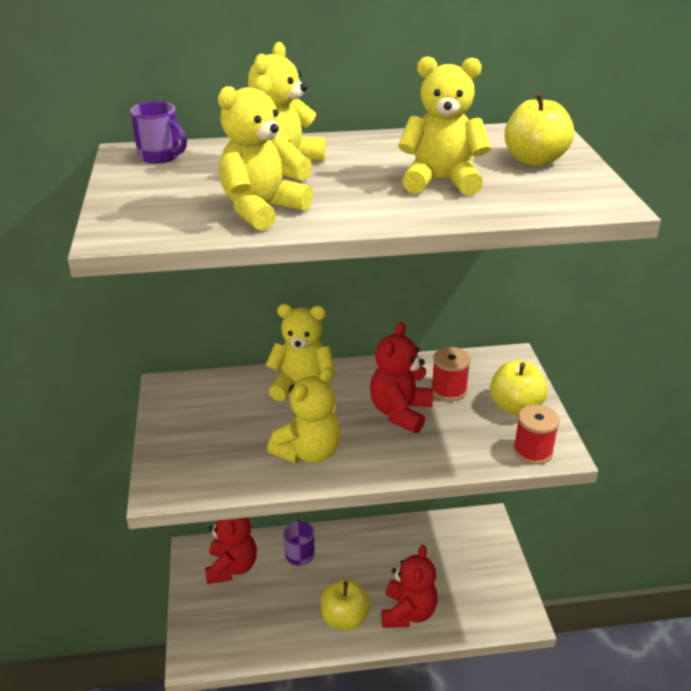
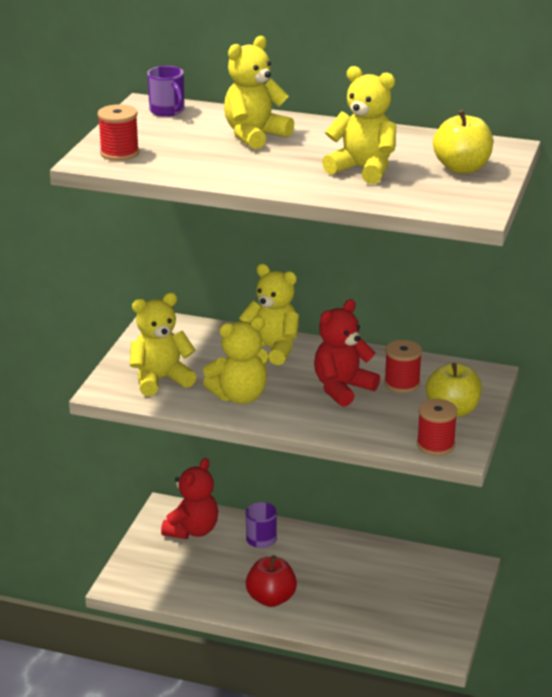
camera: 25 degrees right, 5 degrees down
(145, 217) = (119, 153): none -> red spool
(262, 209) = (205, 164): yellow teddy bear -> yellow teddy bear (161, 379)
(345, 618) = (271, 598): yellow apple -> red apple
(408, 612) = (333, 612): red teddy bear -> none

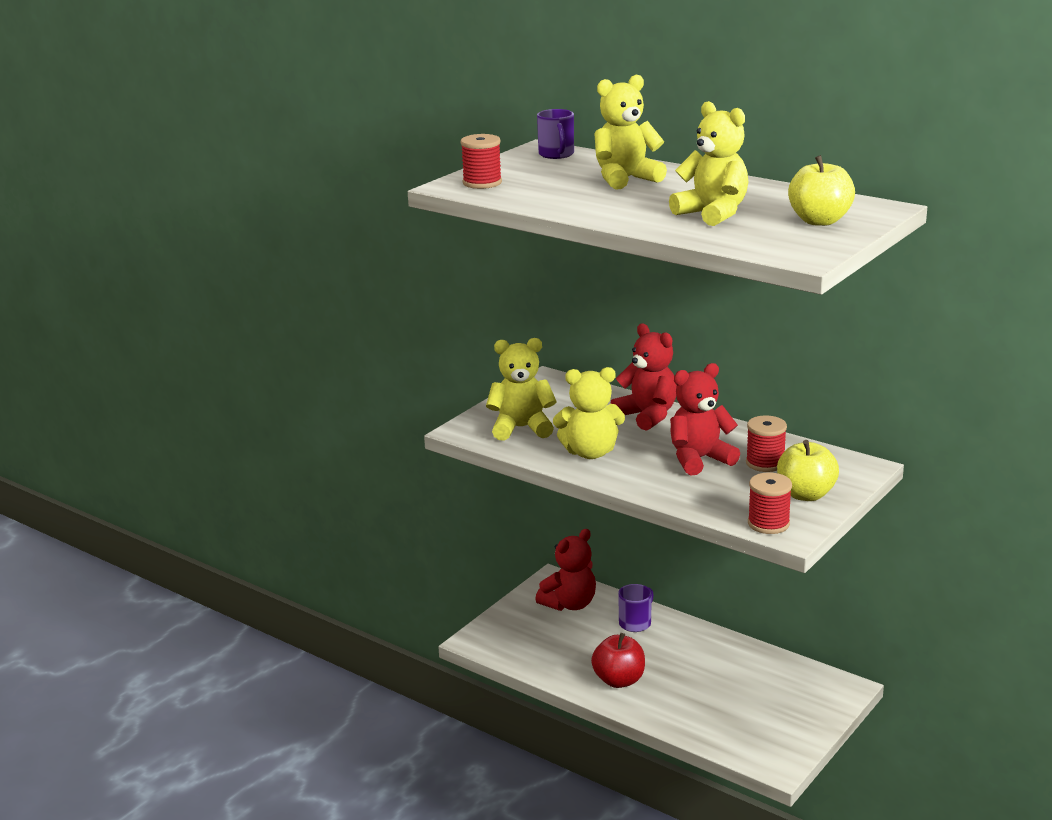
camera: 20 degrees right, 5 degrees down
(272, 349) = (647, 416): yellow teddy bear -> red teddy bear

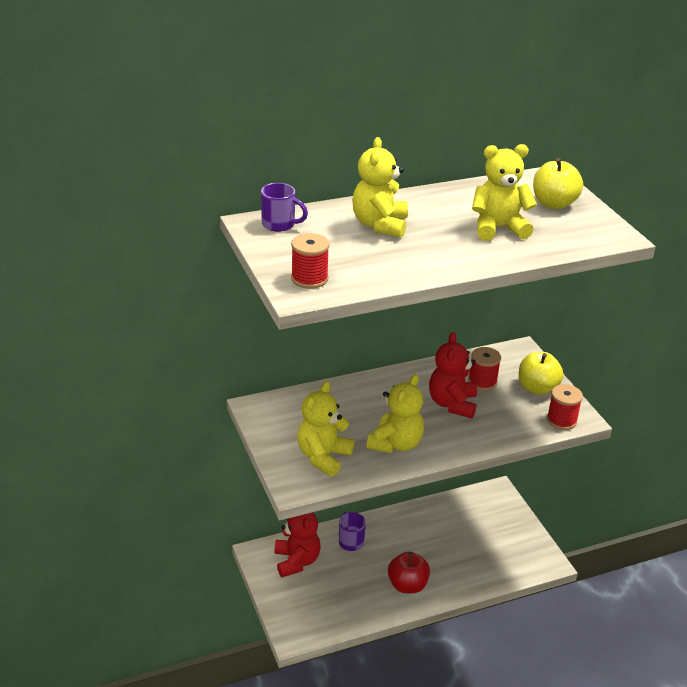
camera: 60 degrees left, 10 degrees up
(647, 416) = (366, 393): red teddy bear -> none

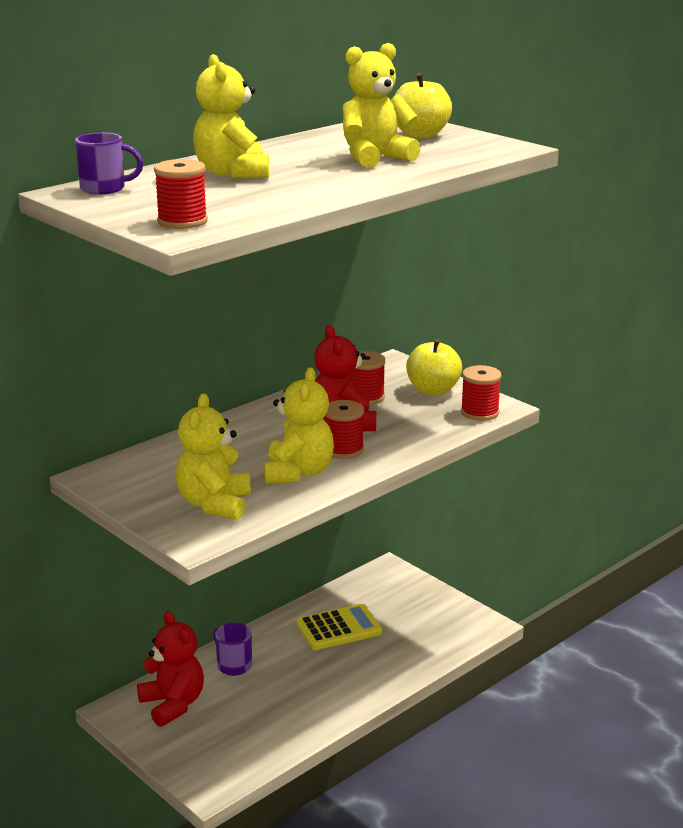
camera: 20 degrees left, 10 degrees down
(407, 585) = (329, 692): red apple -> none
(438, 533) = (339, 628): none -> yellow calculator
(439, 430) = (343, 450): none -> red spool

